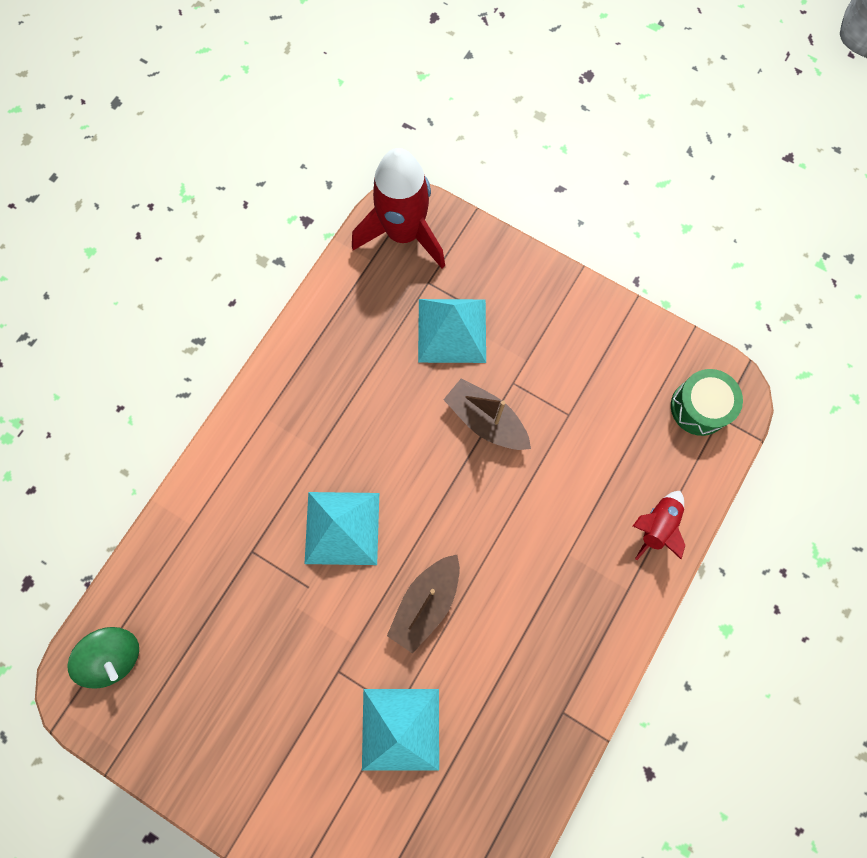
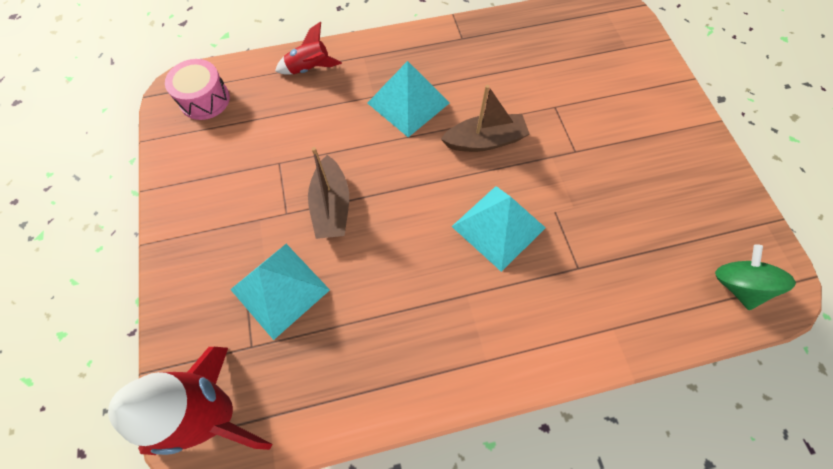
camera: 135 degrees left, 10 degrees down
(401, 729) = (561, 97): turquoise pyramid -> turquoise pyramid (408, 102)
(699, 407) = (205, 99): green drum -> pink drum

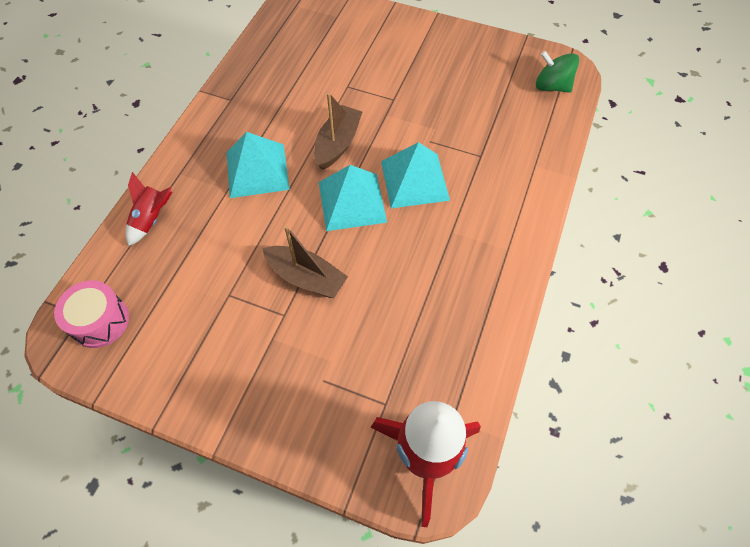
camera: 55 degrees left, 5 degrees down
(279, 289) = (351, 356): turquoise pyramid -> turquoise pyramid (352, 202)

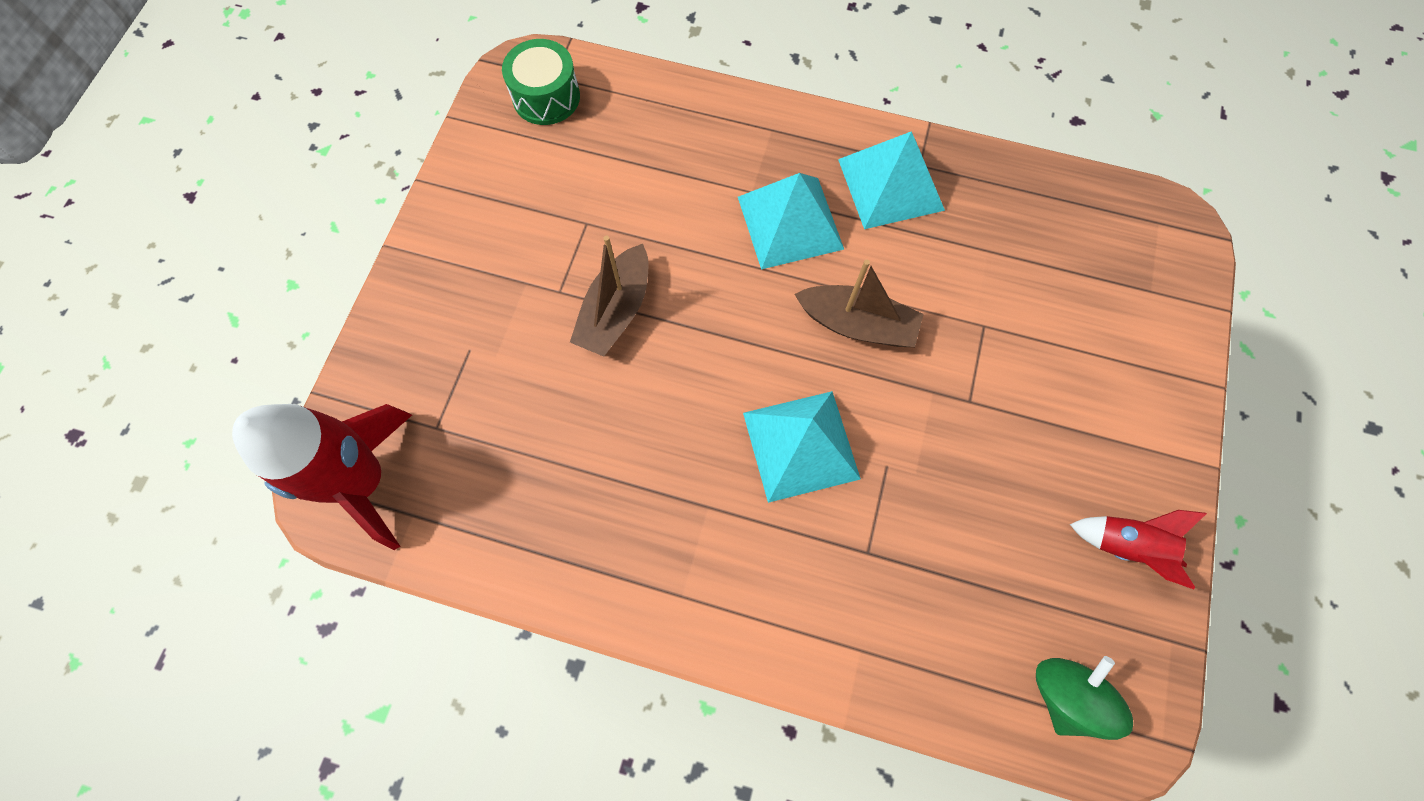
camera: 85 degrees right, 10 degrees up
(100, 321) = (546, 97): pink drum -> green drum
(152, 219) = (693, 115): red rocket -> red rocket (1126, 545)
(352, 202) = (748, 356): turquoise pyramid -> turquoise pyramid (890, 184)

